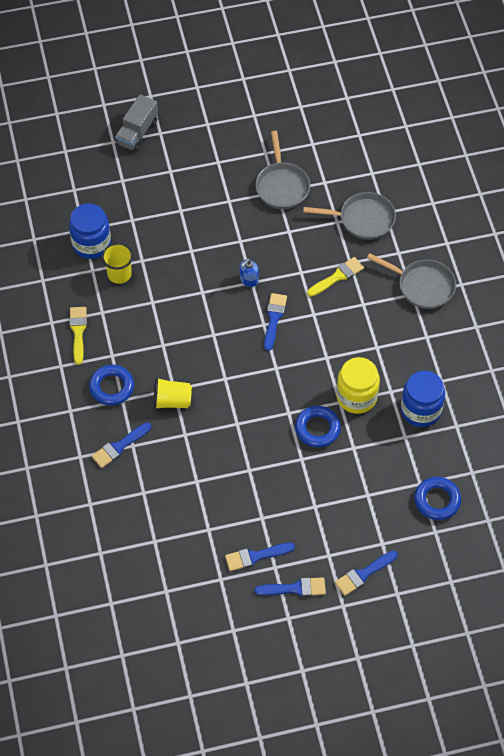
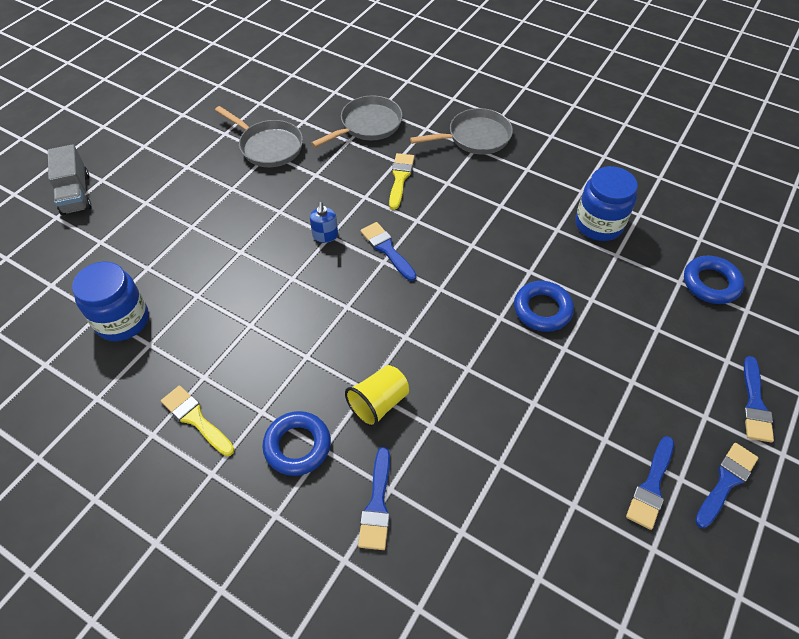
camera: 45 degrees left, 5 degrees down
(119, 274) = (185, 326): yellow cup -> none
(356, 397) = (537, 256): yellow jar -> none

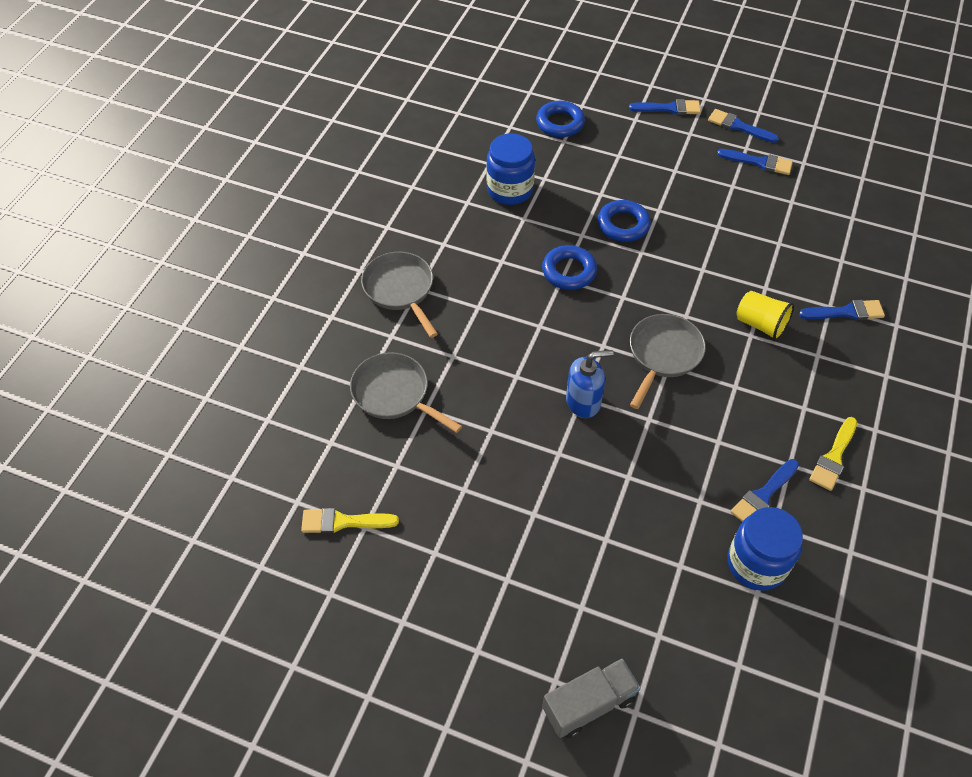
camera: 100 degrees left, 0 degrees up
(268, 146) = (452, 493): grey pan -> grey pan (663, 355)
(297, 446) = (823, 373): blue ring -> blue ring (569, 271)
(325, 236) = (583, 401): blue soap dispenser -> blue soap dispenser, size x1.50
(387, 249) = (587, 345): blue brush -> blue brush (763, 495)
(400, 178) = (480, 349): yellow brush -> yellow brush (343, 522)

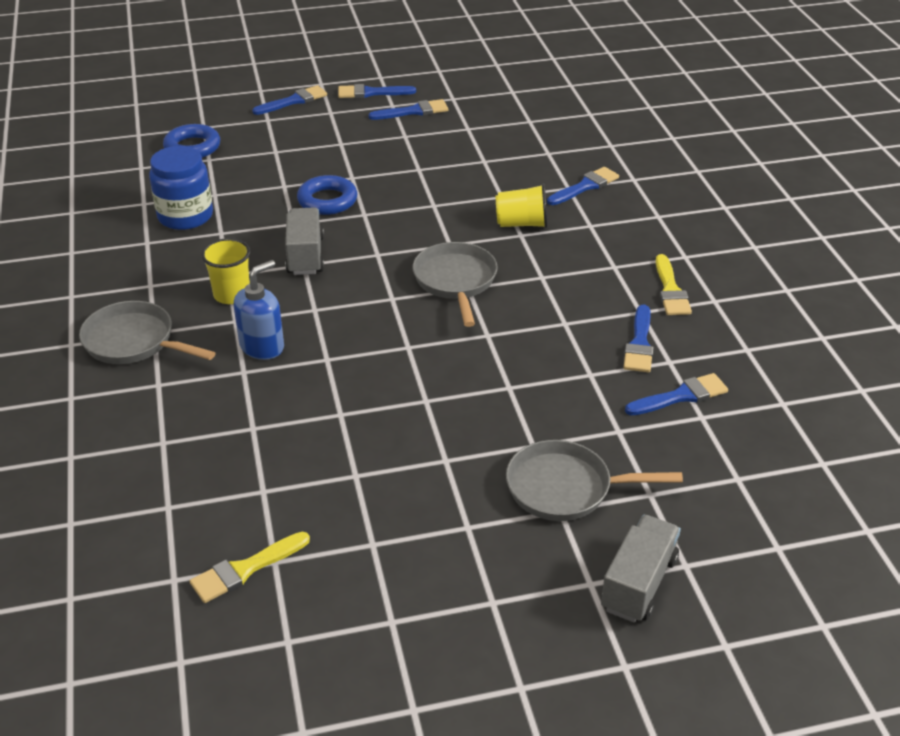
camera: 35 degrees left, 15 degrees down
(394, 394) = (205, 431): grey pan -> grey pan (565, 488)
(492, 281) = (232, 295): none -> yellow cup
(569, 271) = (305, 256): blue ring -> grey truck
(583, 401) = (413, 349): blue soap dispenser -> blue soap dispenser (262, 346)
(756, 564) = (681, 396): blue jar -> blue brush

